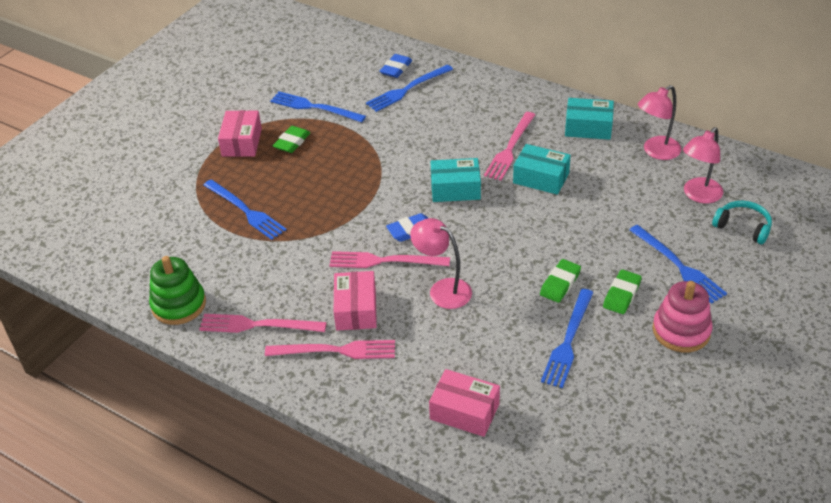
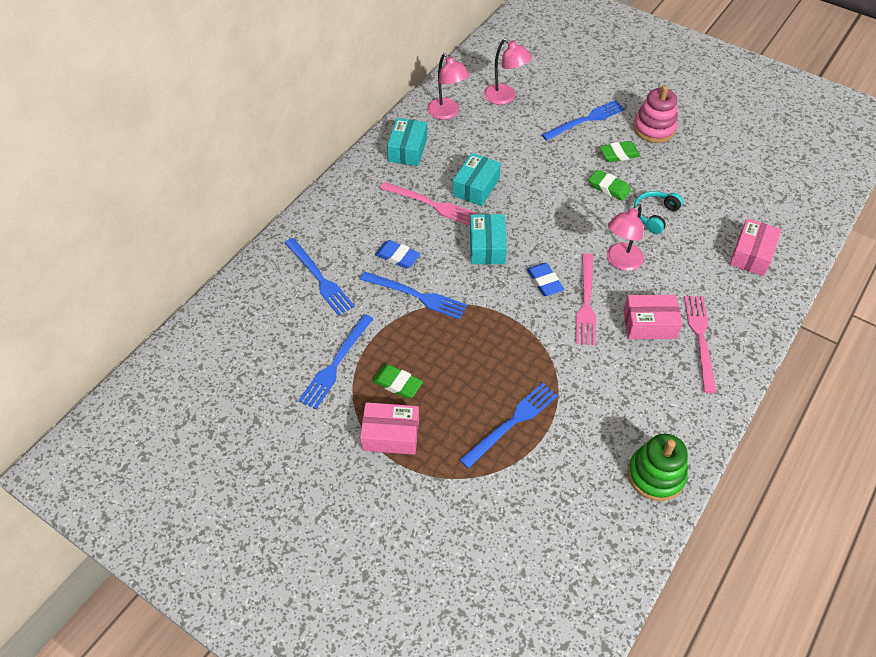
camera: 90 degrees left, 10 degrees up
(258, 325) = (676, 401): pink fork -> none
(396, 69) = (278, 287): blue eraser -> blue eraser (397, 257)
(568, 341) = (670, 189): blue fork -> blue fork (416, 296)
(621, 295) = (619, 154): green eraser -> green eraser turned 45 degrees counterclockwise
(743, 227) = (542, 81): turquoise headphones -> turquoise headphones (655, 215)

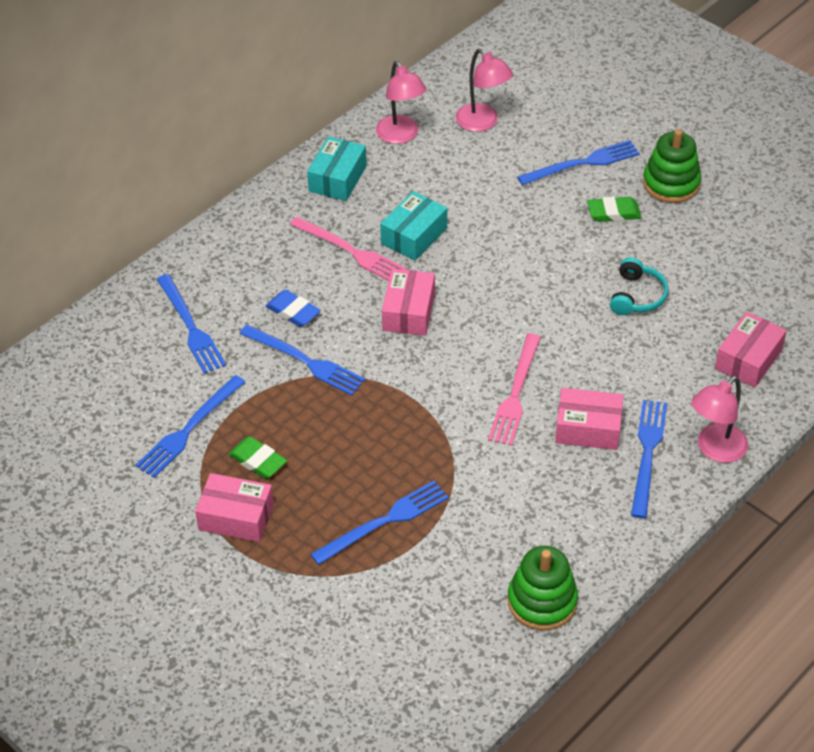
camera: 10 degrees right, 5 degrees down
(487, 247) = (408, 312): turquoise box -> pink box
(544, 282) = (470, 362): blue eraser -> none
(609, 187) = (587, 254): green eraser -> none
(620, 262) = (574, 349): pink lamp -> pink lamp (715, 450)
(654, 128) = (671, 183): pink stacking toy -> green stacking toy
(655, 215) = (637, 296): turquoise headphones -> turquoise headphones turned 150 degrees clockwise
(700, 339) = (647, 453): pink fork -> blue fork

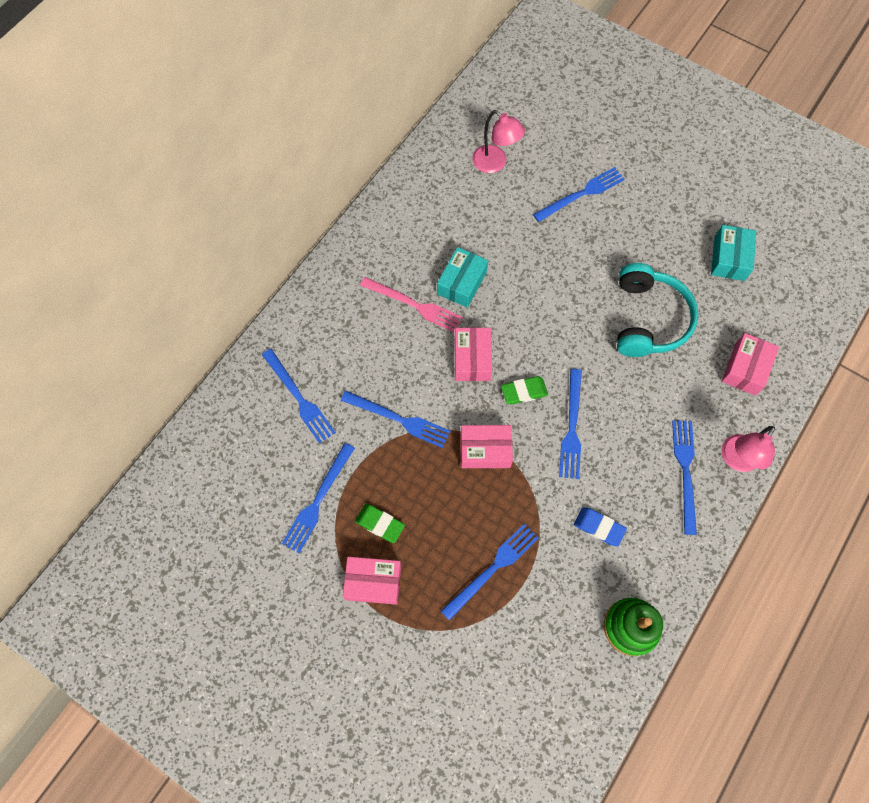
camera: 10 degrees left, 20 degrees up
(293, 311) = (379, 371): blue eraser -> blue eraser (599, 527)
(337, 178) = (389, 234): turquoise box -> turquoise box (729, 259)
(401, 136) = (432, 184): pink lamp -> none
(515, 393) = (571, 427): pink fork -> blue fork
(588, 428) = (634, 454): pink box -> pink box (485, 450)
(613, 213) = (615, 240): green eraser -> green eraser (524, 392)
(637, 296) = (648, 319): turquoise headphones -> turquoise headphones, size x1.82
(671, 183) = (654, 205): green stacking toy -> none

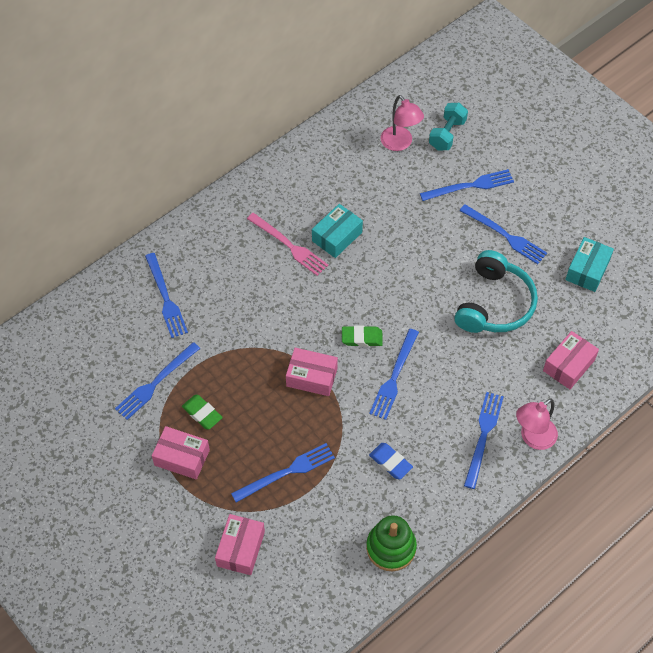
camera: 15 degrees right, 10 degrees down
(399, 419) = (245, 335): blue fork -> blue fork (505, 235)
(472, 359) = (325, 301): pink box -> pink box (240, 548)
(540, 143) = (447, 134): none -> turquoise dumbbell

